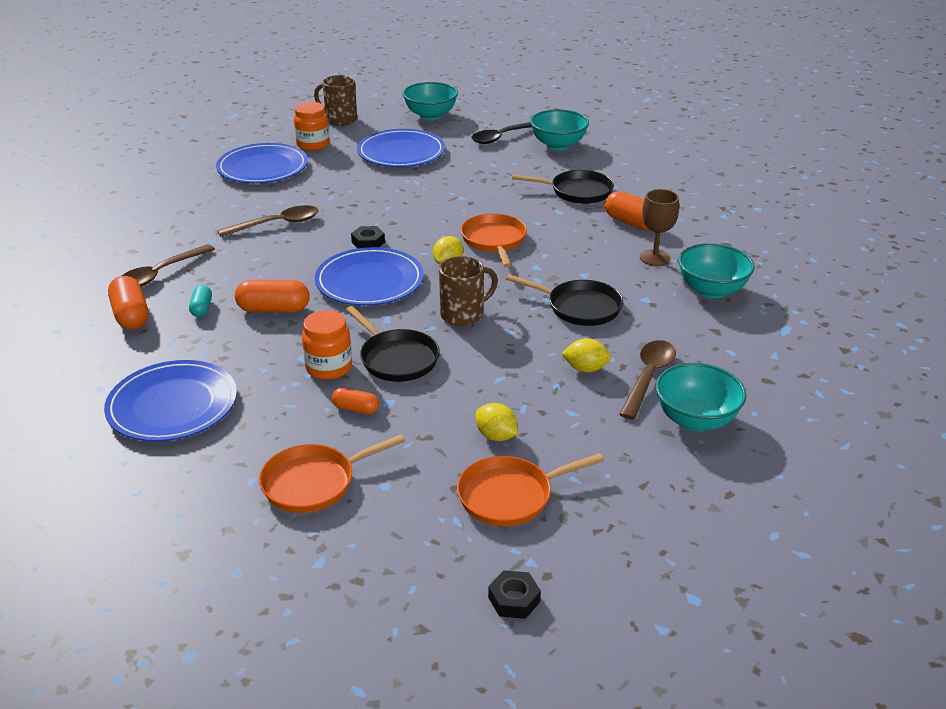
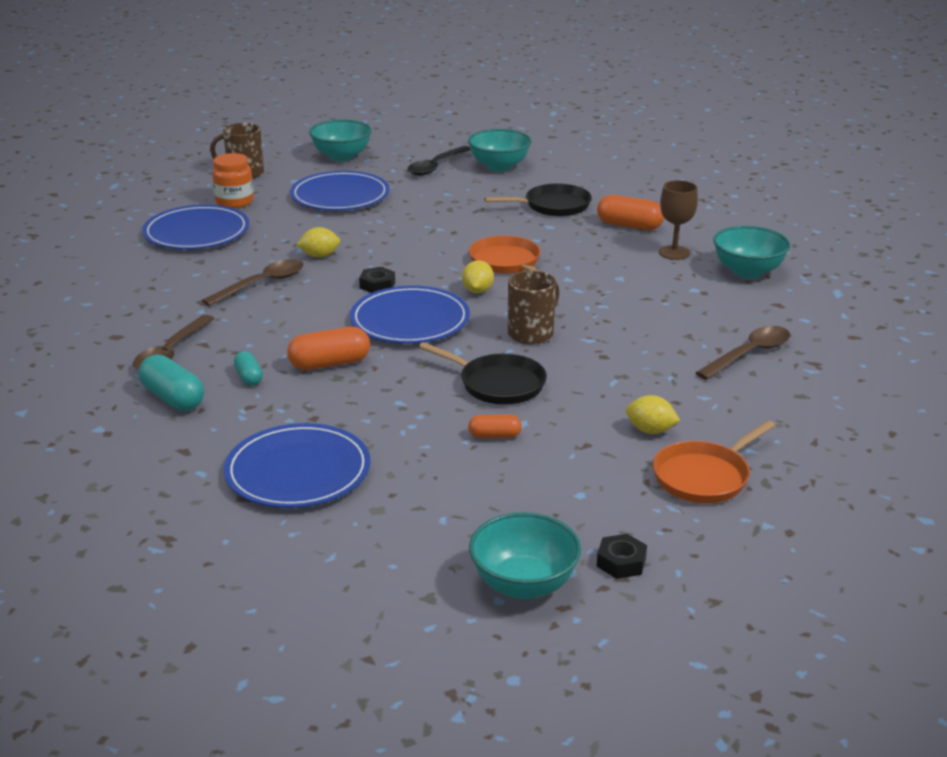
camera: 20 degrees left, 5 degrees down
(131, 315) = (173, 398): orange capsule -> turquoise capsule
(314, 483) = (508, 507): orange pan -> none
(329, 367) = (435, 405): orange jar -> none
(514, 599) = (776, 558): black nut -> black nut (621, 562)
(579, 307) = (638, 307): black pan -> none
(585, 369) = (687, 358): yellow lemon -> yellow lemon (319, 256)
(648, 377) = (749, 354): brown spoon -> brown spoon turned 45 degrees clockwise
(695, 420) = (818, 380): turquoise bowl -> turquoise bowl (524, 584)

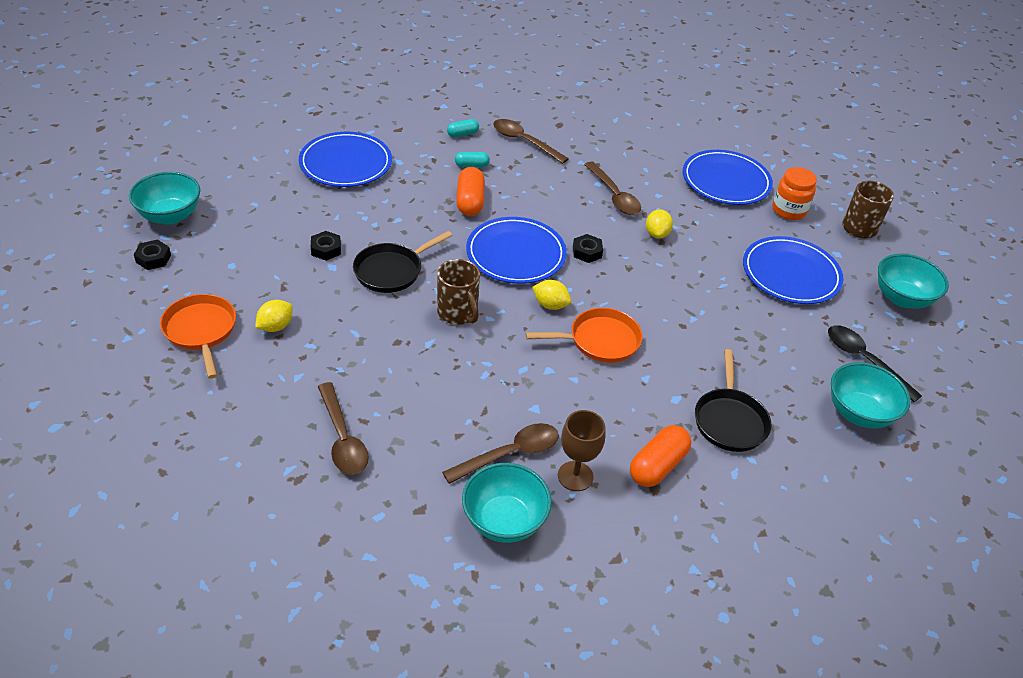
camera: 105 degrees right, 15 degrees up
(173, 398) = (462, 134): turquoise capsule -> turquoise capsule, size x0.59
(494, 435) = (326, 249): orange capsule -> black nut
(681, 280) = (510, 454): none -> brown spoon

